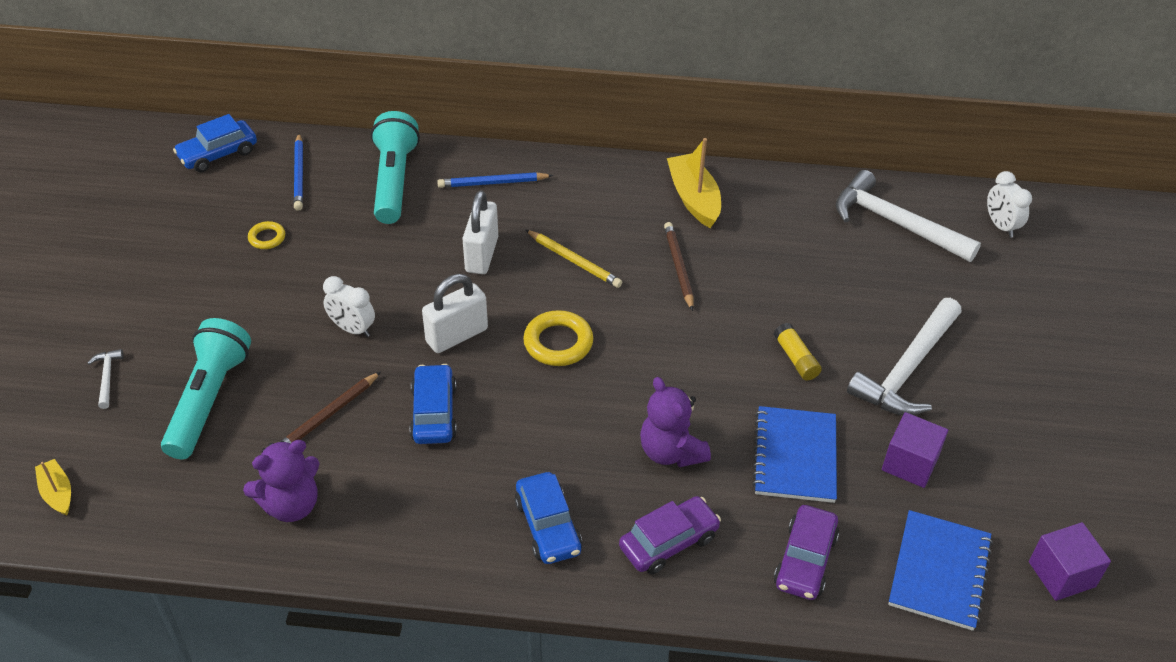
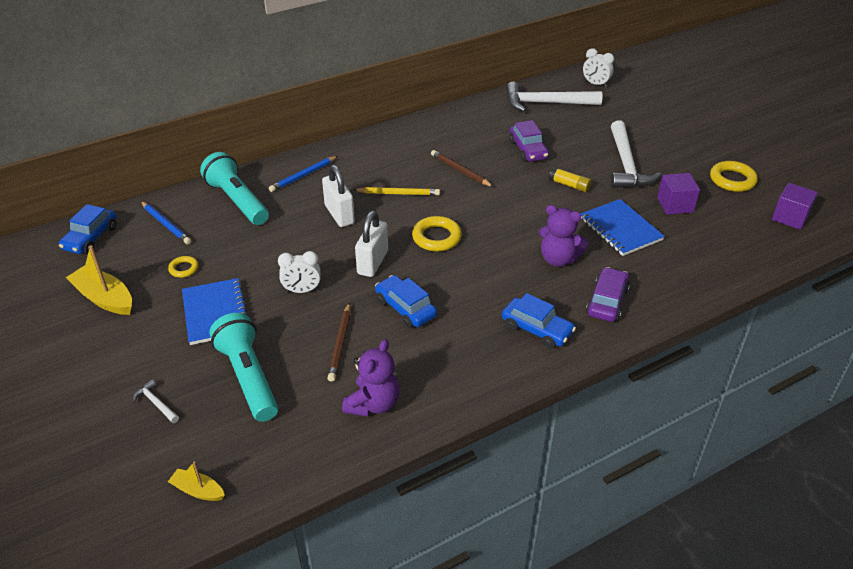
camera: 35 degrees left, 5 degrees down
(694, 198) = (430, 135): yellow boat -> yellow boat (104, 298)
(805, 560) = (679, 273): purple car -> purple car (528, 150)
(939, 572) = (742, 244): blue notebook -> blue notebook (216, 313)
(1039, 472) = (732, 180): none -> yellow ring

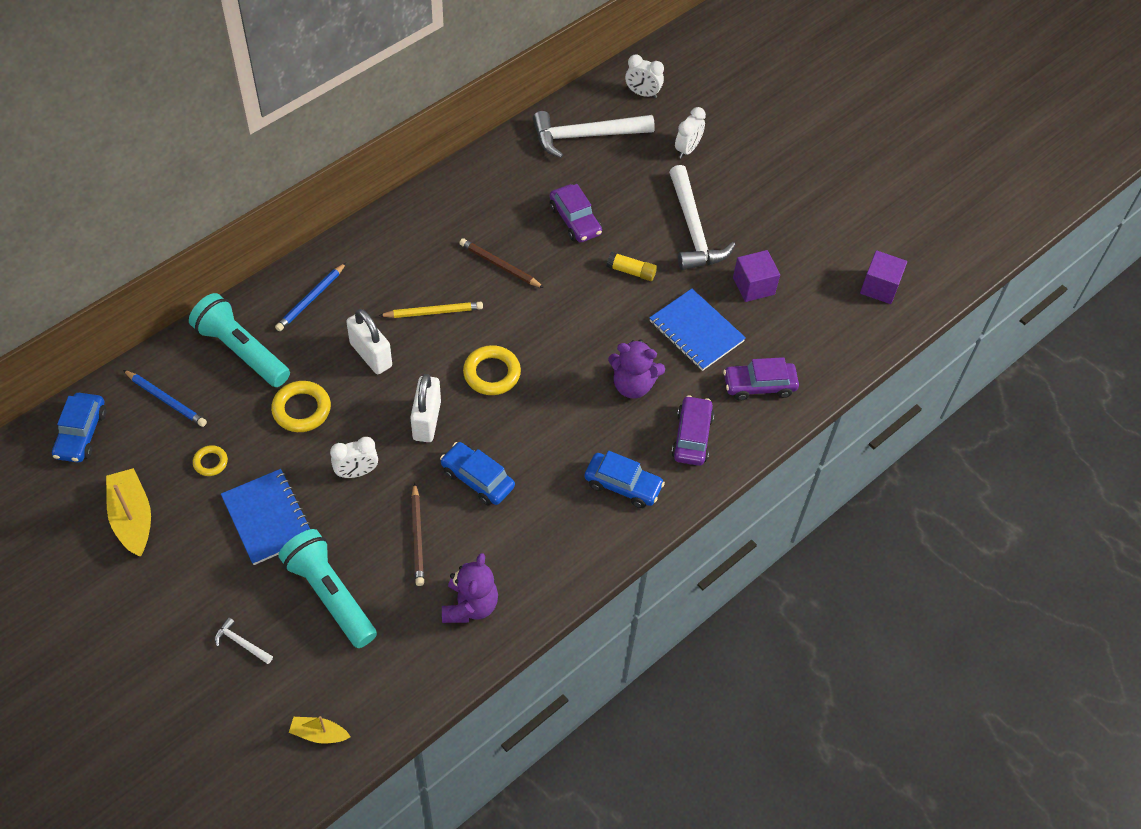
camera: 15 degrees left, 15 degrees up
(104, 298) = (132, 518): yellow boat -> yellow boat turned 45 degrees clockwise
(627, 117) = (687, 149): none -> white clock
(674, 272) = (759, 385): none -> purple car
(732, 180) = (815, 238): yellow ring -> yellow ring (301, 409)

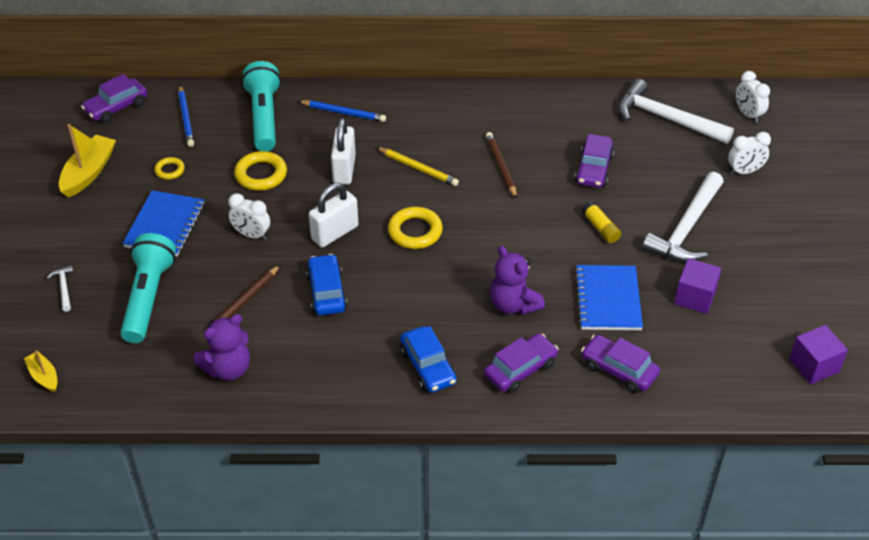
camera: 45 degrees right, 10 degrees down
(81, 434) = (116, 107): blue car -> purple car
(311, 299) = (343, 113): blue pencil -> blue pencil turned 150 degrees counterclockwise

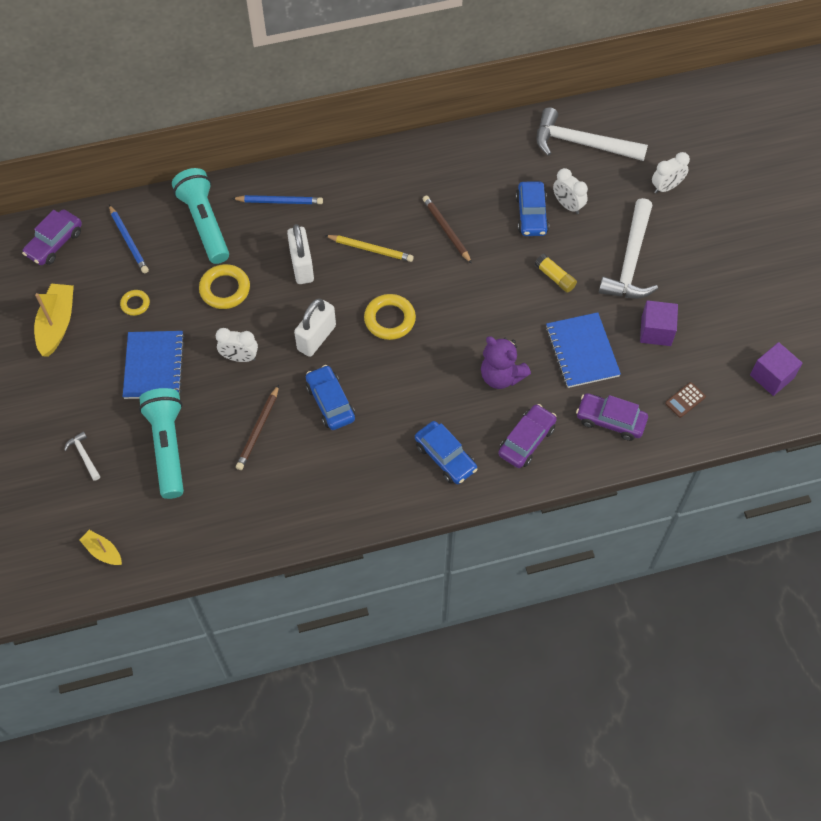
camera: 15 degrees left, 15 degrees up
(228, 369) = (268, 502): purple teddy bear -> none
(593, 169) = (531, 215): purple car -> blue car
(708, 368) = (685, 400): none -> brown calculator
(748, 114) = (654, 123): white clock -> white clock (567, 205)

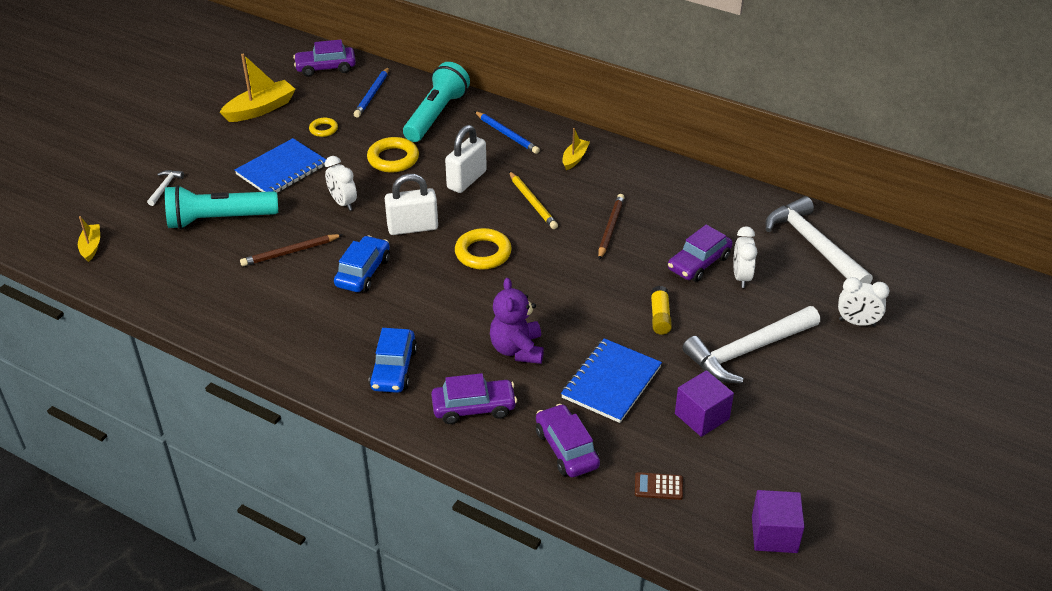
camera: 45 degrees right, 20 degrees down
(168, 447) = (219, 219): turquoise flashlight -> turquoise flashlight turned 135 degrees counterclockwise
(353, 187) = (575, 158): none -> yellow boat
(531, 215) = (699, 263): blue car -> purple car

